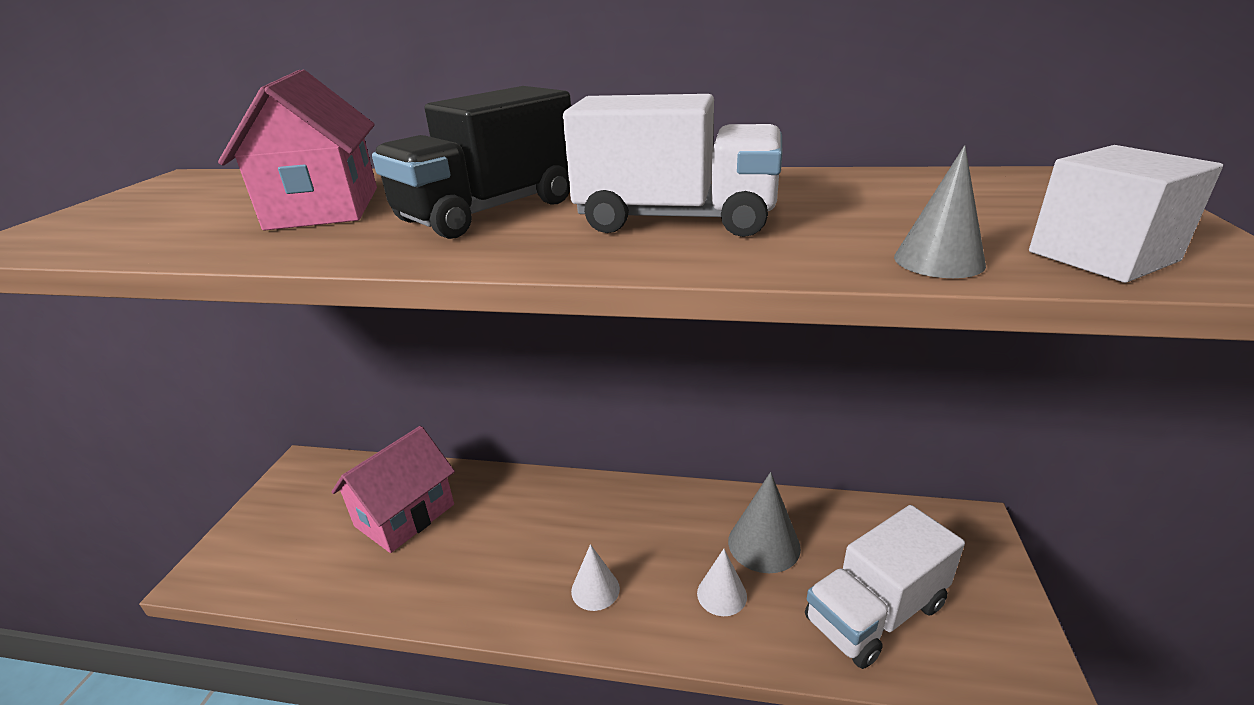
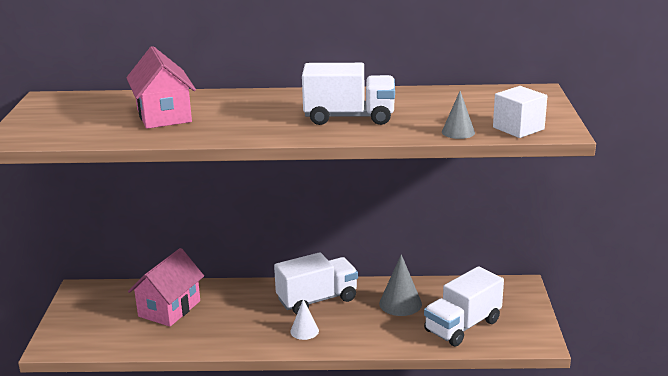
camera: 10 degrees left, 5 degrees down
(489, 211) = (255, 115): black truck -> none
(629, 520) = (317, 299): none -> white truck
(721, 594) = (378, 326): white cone -> none

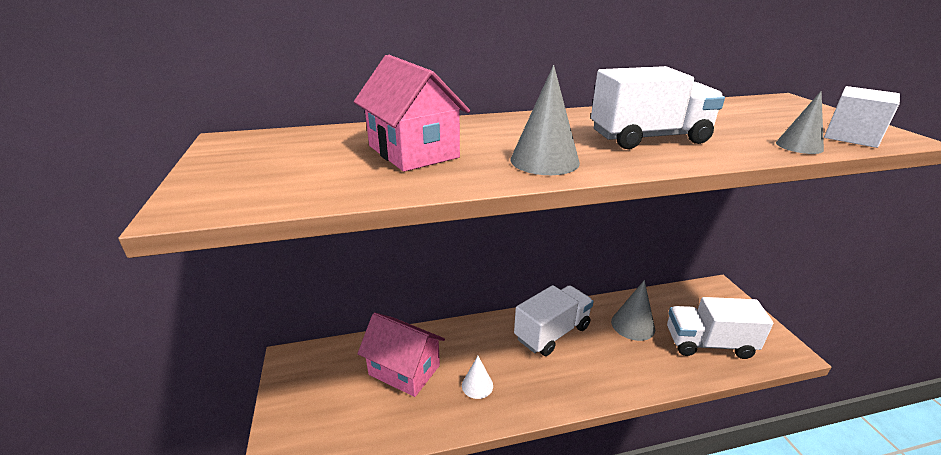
camera: 15 degrees left, 5 degrees up
(169, 309) = (404, 370): pink house -> pink house turned 75 degrees counterclockwise
(247, 128) = (544, 161): none -> grey cone
(304, 331) = (564, 377): white cone -> white cone (477, 385)
(462, 326) = (708, 344): white truck -> white truck turned 60 degrees clockwise

